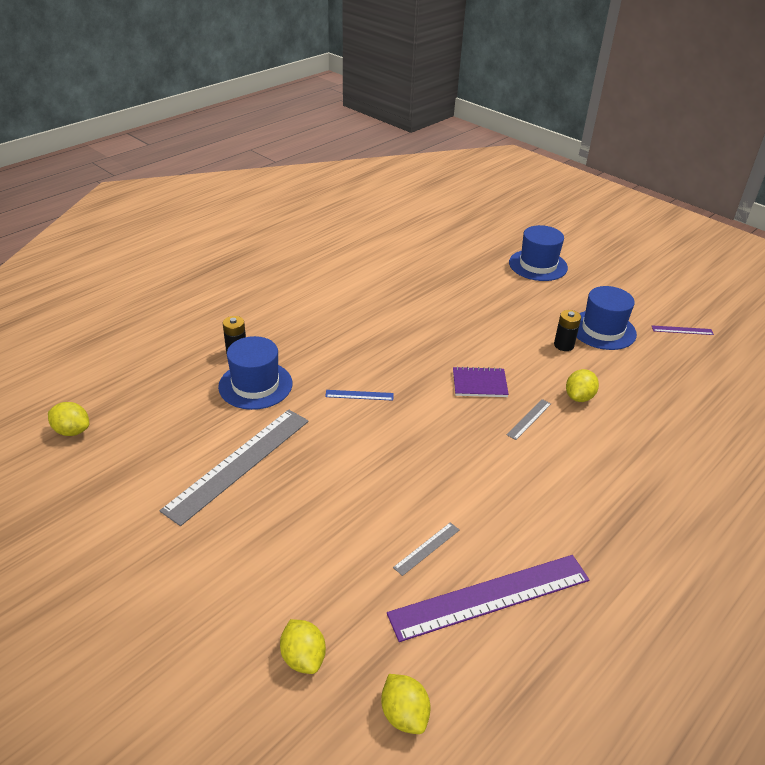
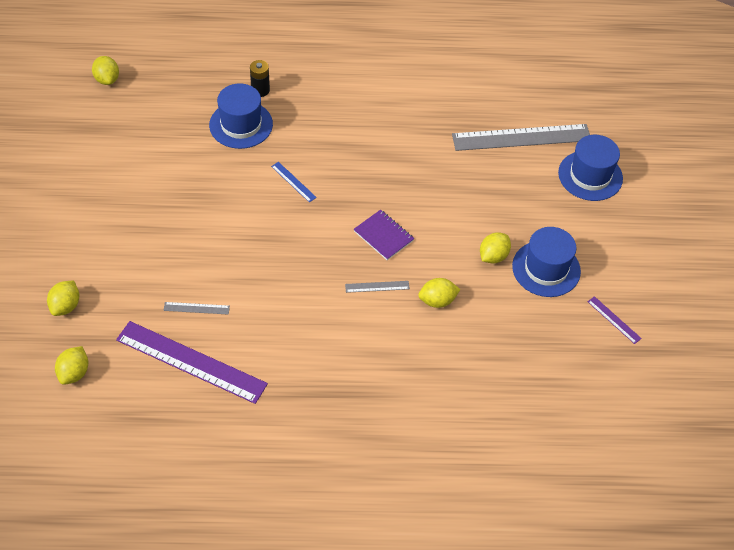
camera: 45 degrees right, 15 degrees up
(239, 464) = (166, 172): grey ruler -> grey ruler (521, 137)
(563, 345) = (493, 256): black battery -> yellow lemon

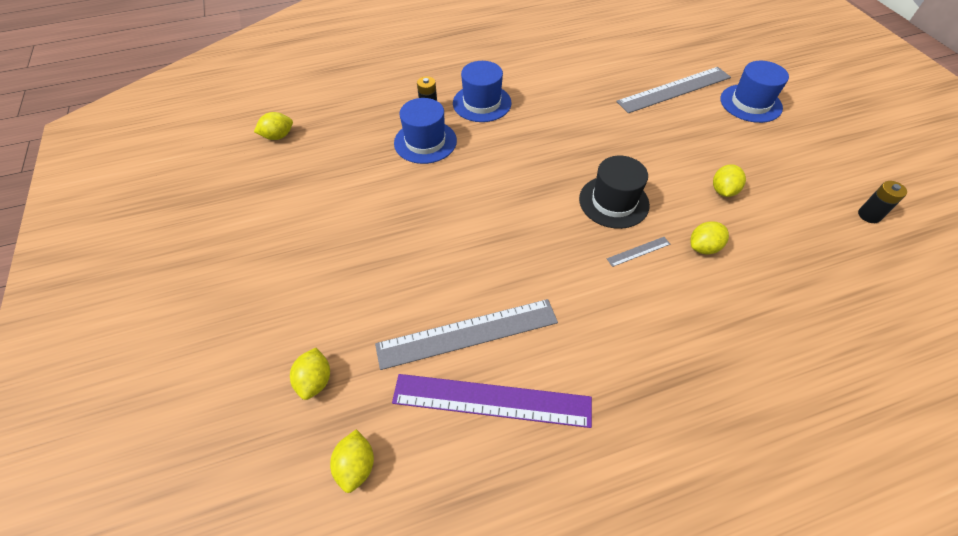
camera: 15 degrees left, 0 degrees up
(107, 79) = (278, 136): yellow lemon -> yellow lemon turned 75 degrees counterclockwise
(196, 308) = (467, 333): grey ruler -> grey ruler, size x2.39
(293, 182) = (501, 177): blue ruler -> none
(383, 236) = (613, 202): purple notebook -> black hat
(546, 269) = (776, 188): blue hat -> blue hat (482, 103)
(614, 320) = (869, 215): purple ruler -> black battery

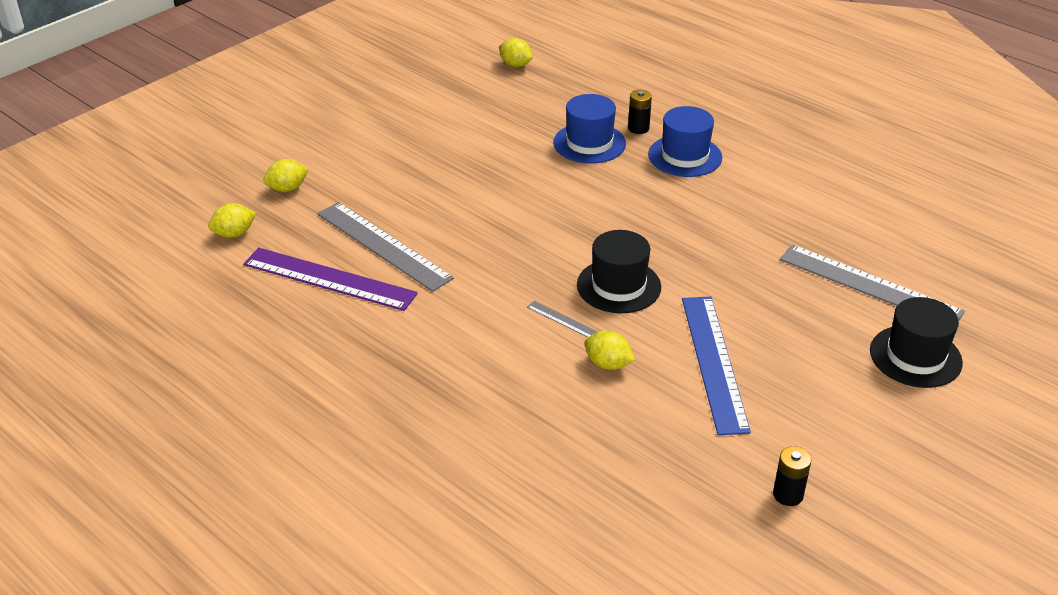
camera: 60 degrees right, 15 degrees down
(491, 400) = (329, 279): purple ruler -> purple ruler turned 45 degrees counterclockwise
(723, 191) = (713, 362): yellow lemon -> blue ruler
(750, 103) = (915, 356): blue hat -> black hat

